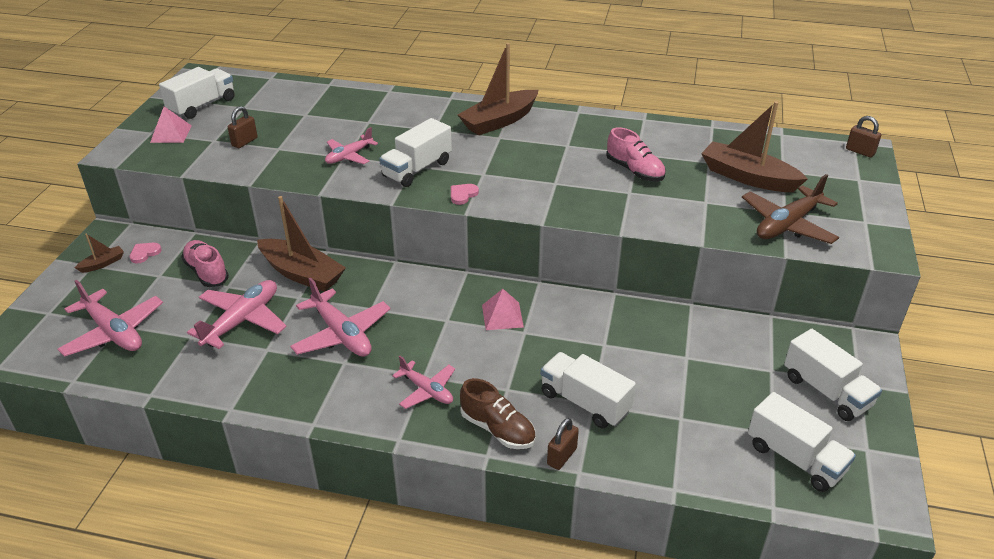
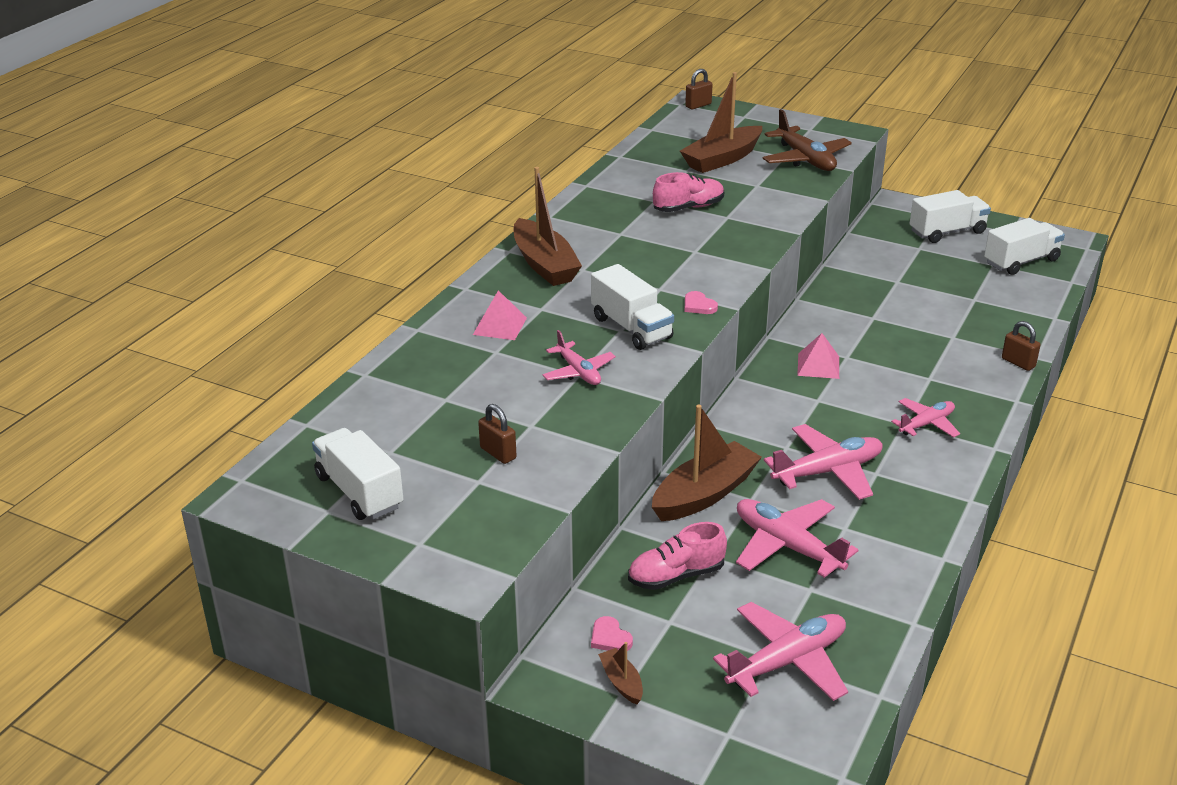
camera: 75 degrees left, 5 degrees down
(171, 134) = (435, 522): pink pyramid -> pink pyramid (500, 326)
(498, 429) = (983, 390): brown shoe -> none
(584, 402) = (951, 340): white truck -> none

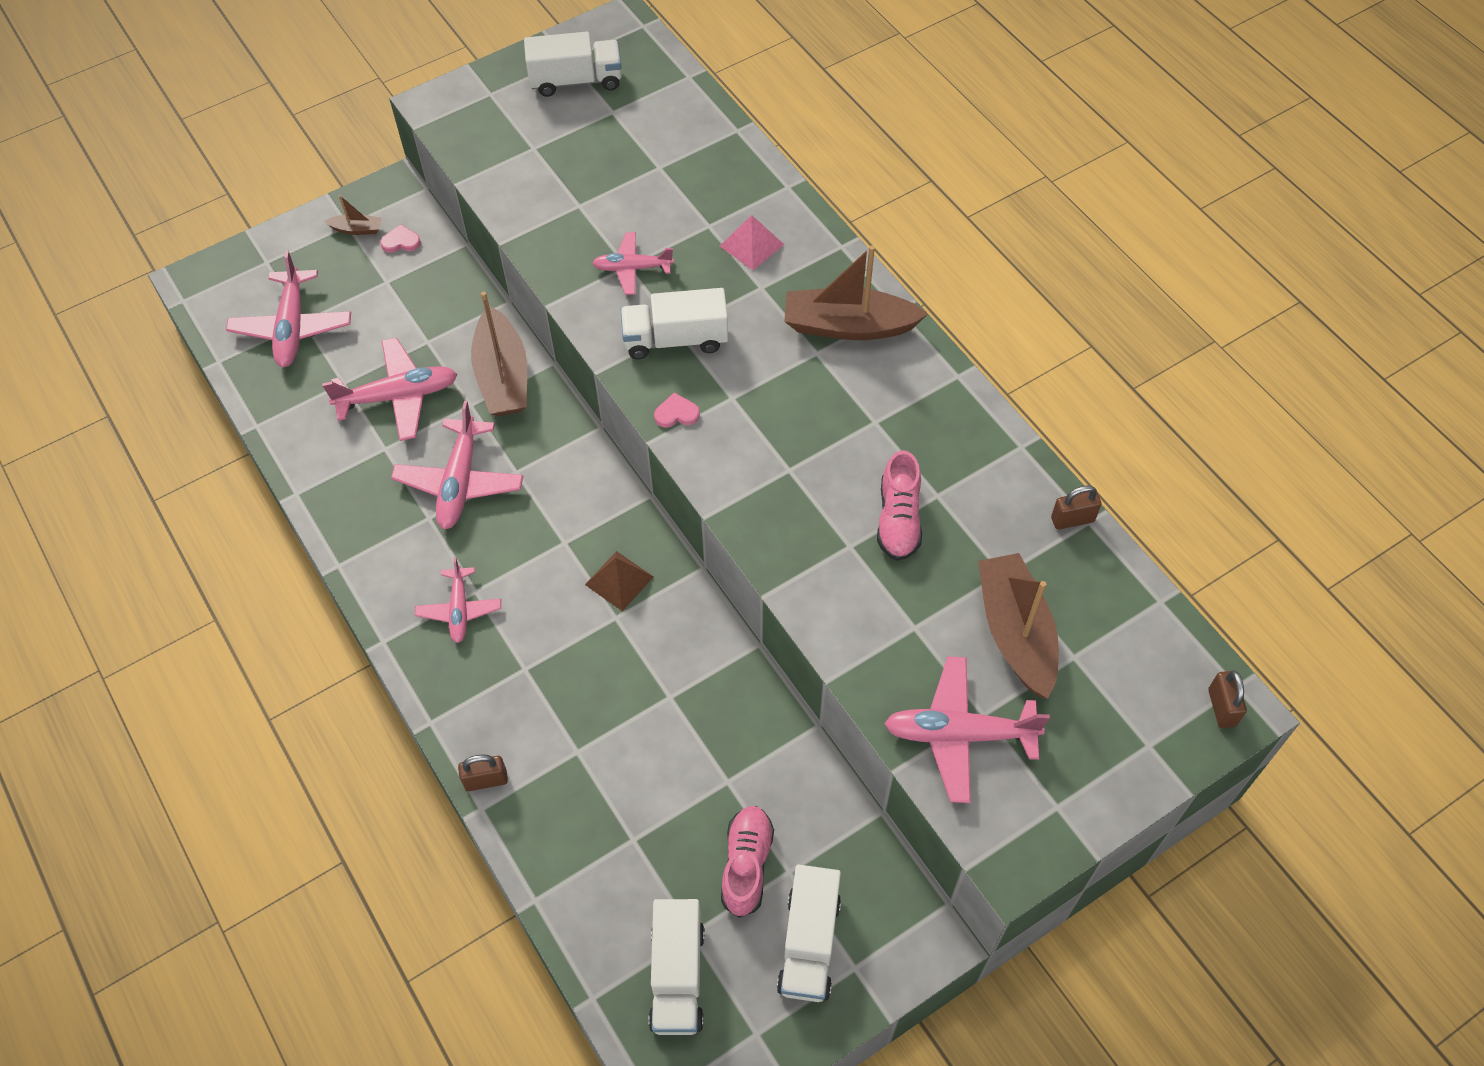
camera: 120 degrees right, 25 degrees up
(498, 453) = (559, 171): brown padlock -> brown padlock (1072, 519)
(676, 576) = (427, 308): pink shoe -> pink shoe (746, 865)
(805, 159) = (959, 734): brown plane -> pink plane
(818, 365) = (619, 580): pink pyramid -> brown pyramid

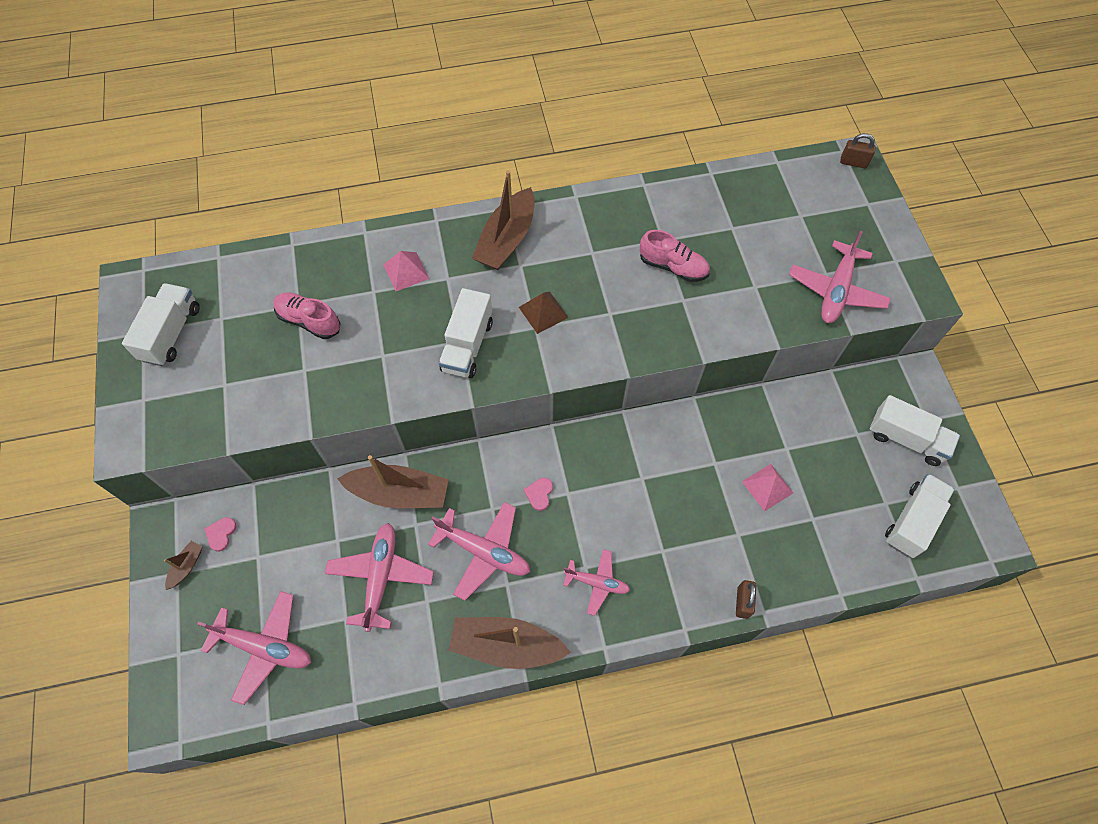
camera: 70 degrees left, 5 degrees up
(619, 580) = (613, 467): brown pyramid -> brown pyramid (543, 312)
(632, 268) = (386, 353): pink plane -> none
(659, 770) = (767, 487): none -> pink pyramid
(676, 413) = (533, 365): pink heart -> pink heart (539, 494)
(677, 976) = (912, 521): white truck -> white truck turned 75 degrees counterclockwise
(746, 865) = (847, 456): pink shoe -> pink shoe (309, 321)
(1015, 632) = (775, 237): brown boat -> brown boat (506, 646)
(1072, 519) = (706, 180): brown padlock -> none

